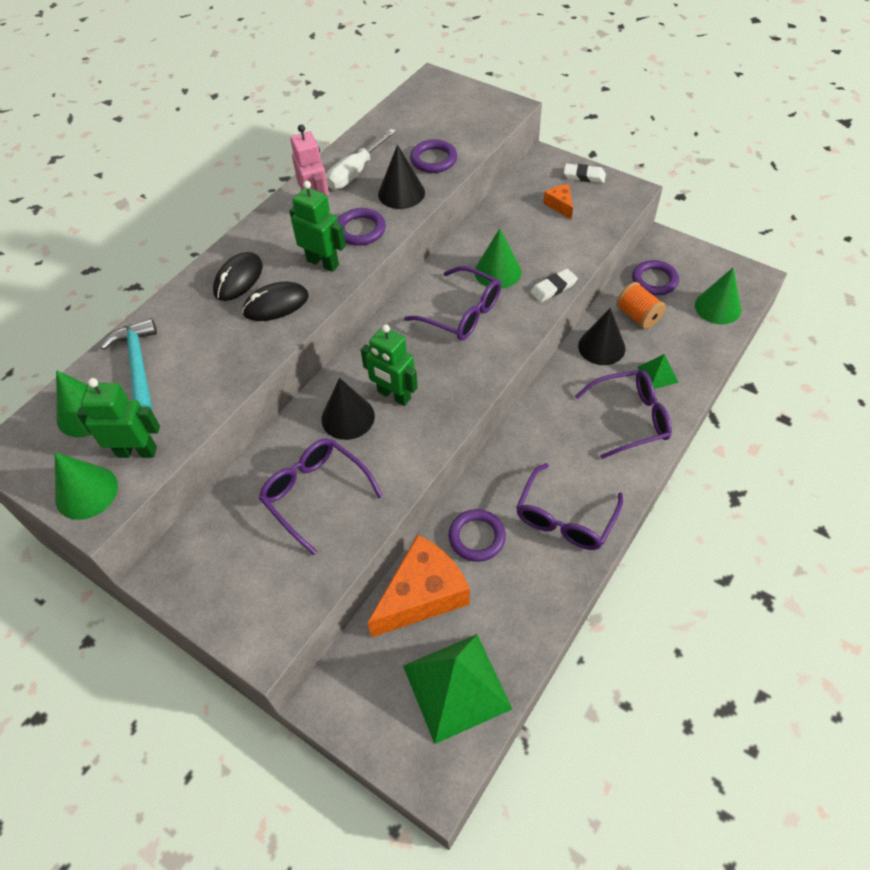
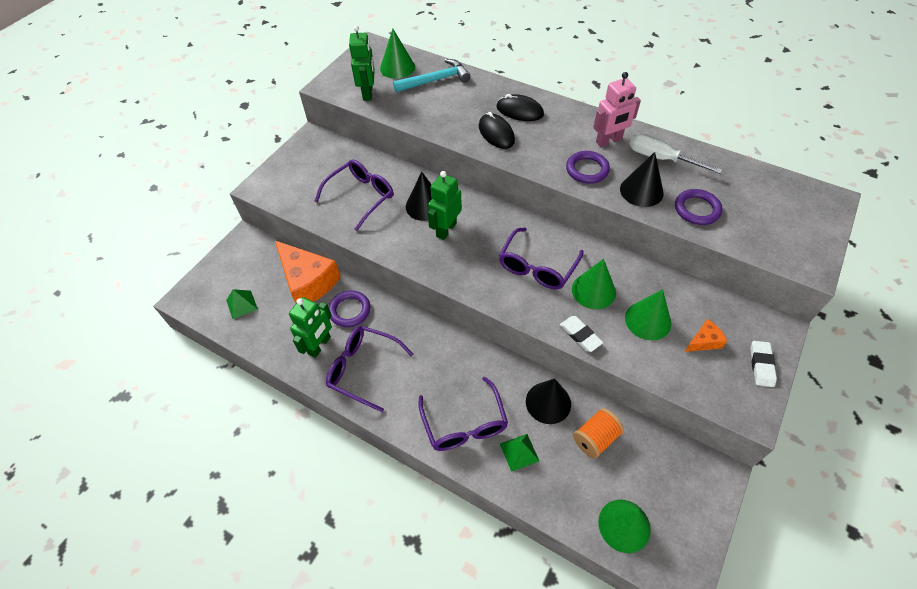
camera: 85 degrees right, 0 degrees up
(86, 492) = (340, 80): green cone -> green cone (648, 320)
(323, 263) = (544, 152): green robot -> green robot (319, 345)
(457, 687) = (241, 304): green pyramid -> green pyramid, size x0.47
(654, 280) = (651, 459): purple ring -> none

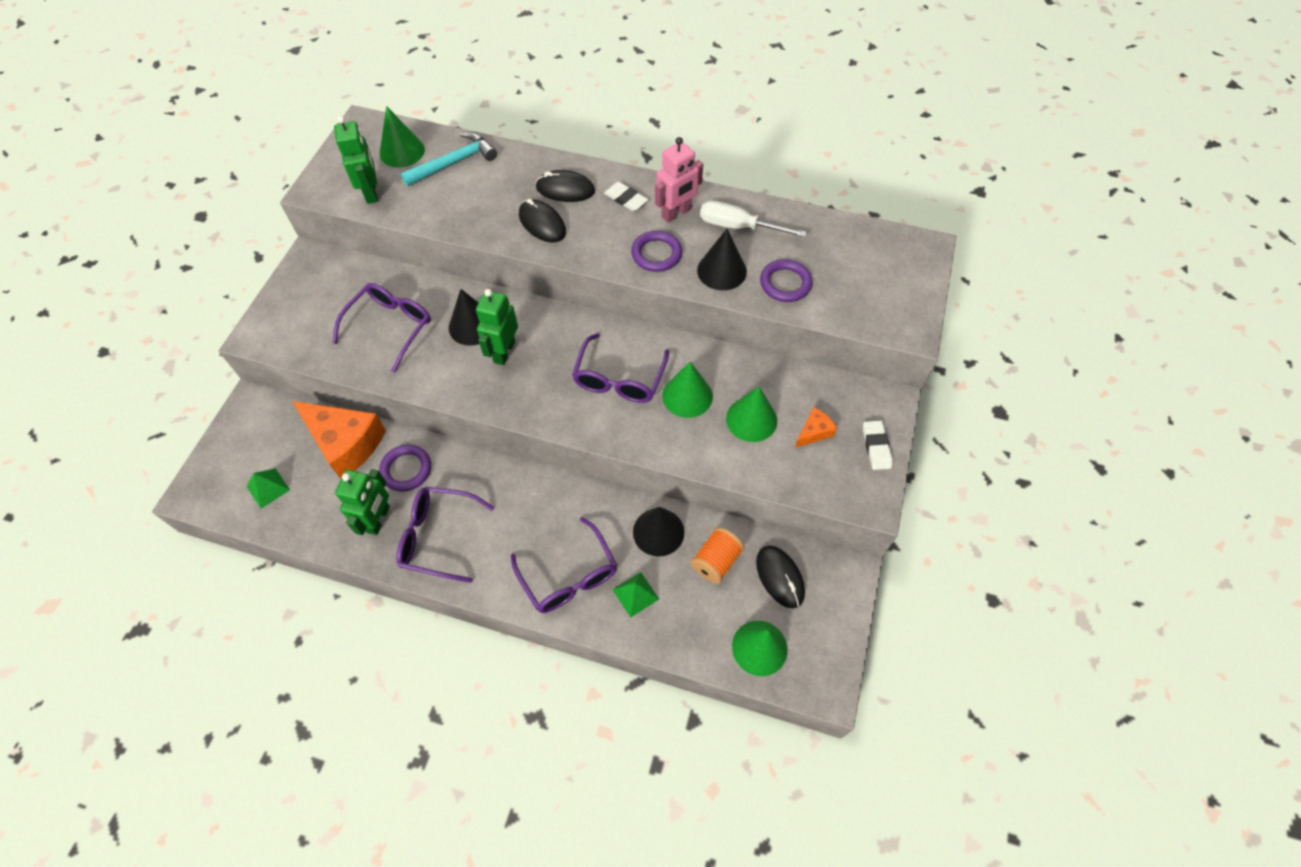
camera: 15 degrees left, 5 degrees up
(580, 335) = (680, 451): white eraser -> white eraser (626, 199)
(652, 465) = (780, 577): none -> black mouse

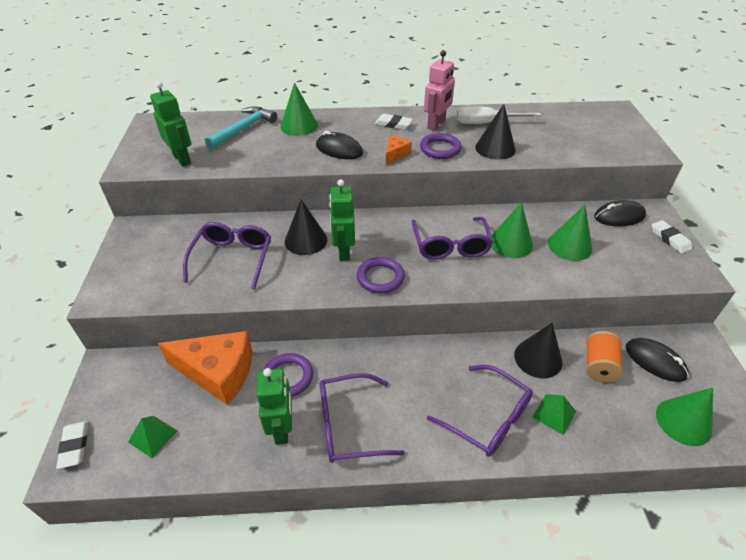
camera: 20 degrees left, 15 degrees down
(203, 475) = (74, 446): none -> white eraser
(402, 151) = (195, 131): green cone -> green cone (299, 126)
(565, 189) = (343, 127): black mouse -> black mouse (619, 216)
(785, 283) = (545, 146): purple ring -> purple ring (380, 278)
(814, 432) = (620, 241): orange cheese -> orange cheese (395, 154)

